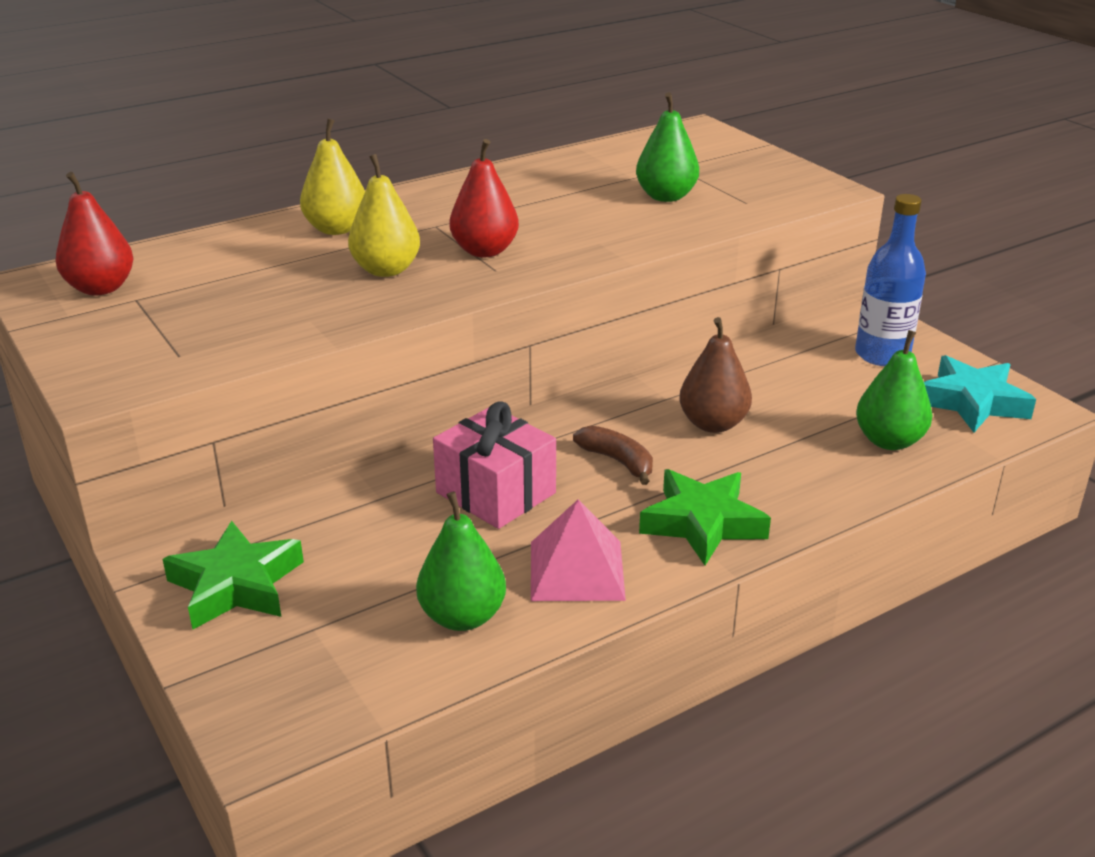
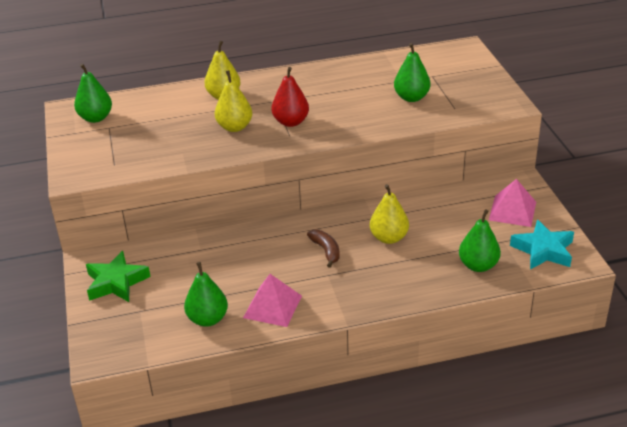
camera: 20 degrees right, 5 degrees up
(101, 288) = (96, 118): red pear -> green pear
(496, 493) = (256, 257): pink gift -> none
(702, 523) = (348, 294): green star -> none
(713, 424) = (389, 238): brown pear -> yellow pear
(882, 355) = (512, 211): blue bottle -> pink pyramid

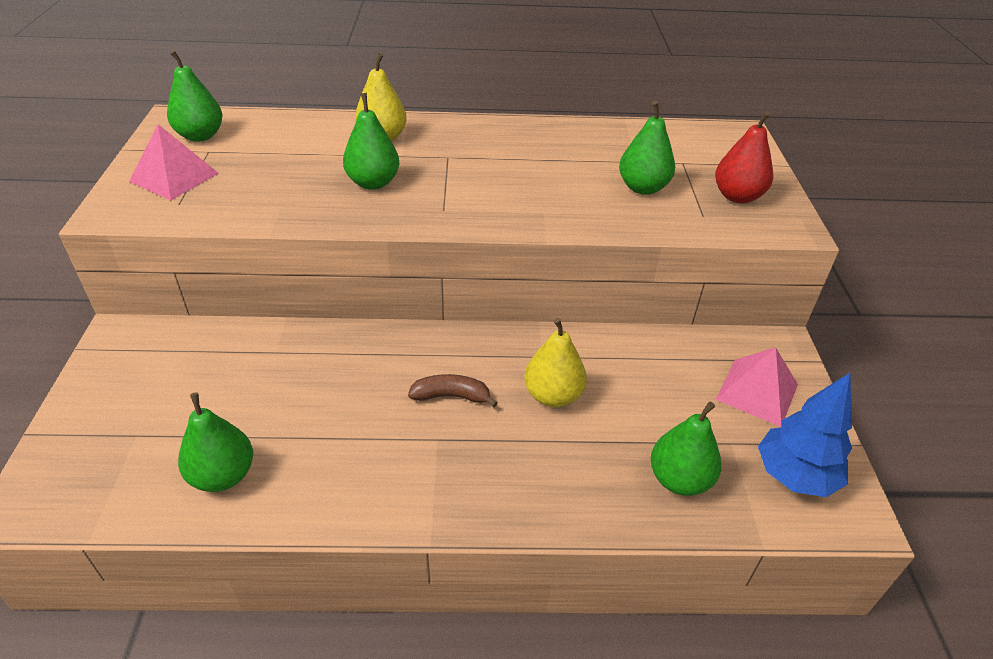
camera: 10 degrees right, 5 degrees up
(116, 282) = (133, 378): green star -> none
(234, 127) = (373, 183): yellow pear -> green pear
(272, 306) = (329, 477): pink pyramid -> pink pyramid (174, 177)
(291, 122) = (454, 190): red pear -> red pear (737, 196)
(326, 251) = (451, 396): brown banana -> brown banana turned 75 degrees counterclockwise
(543, 250) = (794, 476): turquoise star -> blue tree

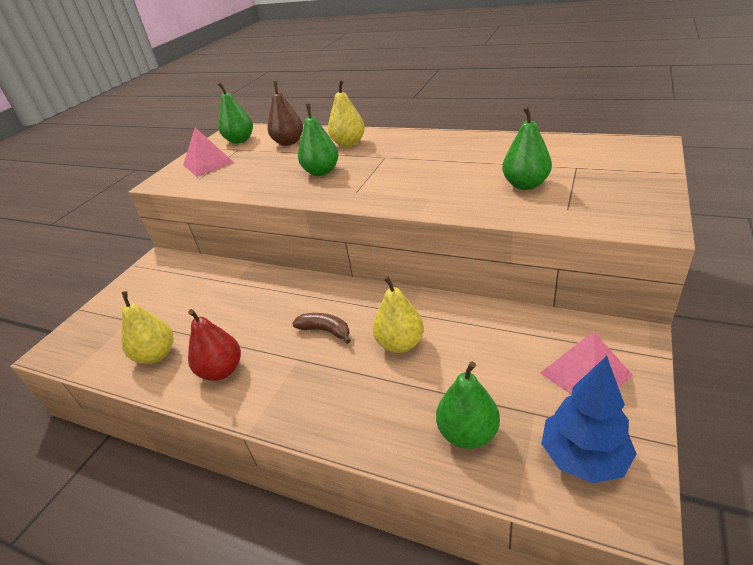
camera: 30 degrees right, 5 degrees down
(223, 475) = (156, 355): green pear -> yellow pear
(287, 138) = (289, 142): none -> brown pear
(737, 196) = (612, 196): red pear -> red pear (221, 370)

